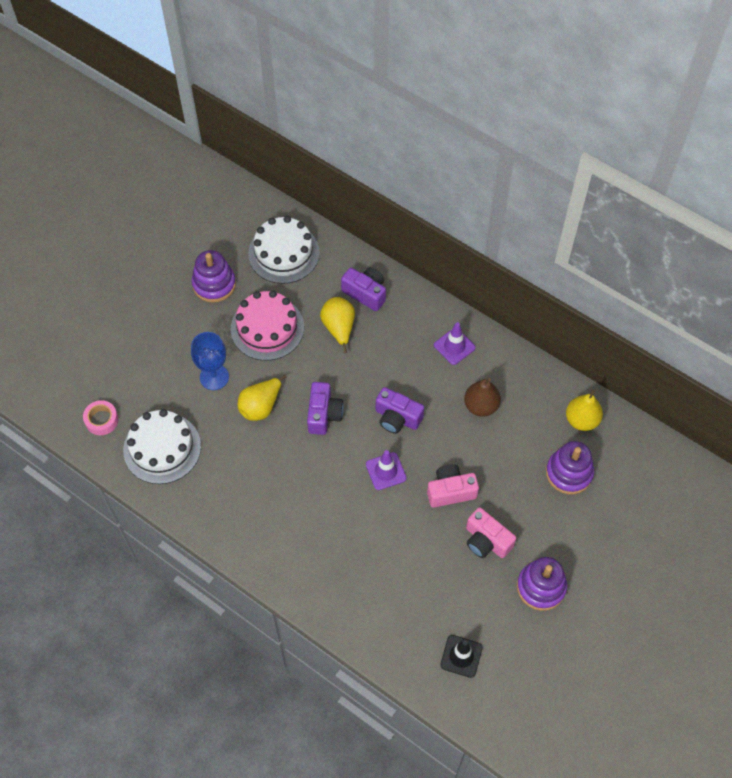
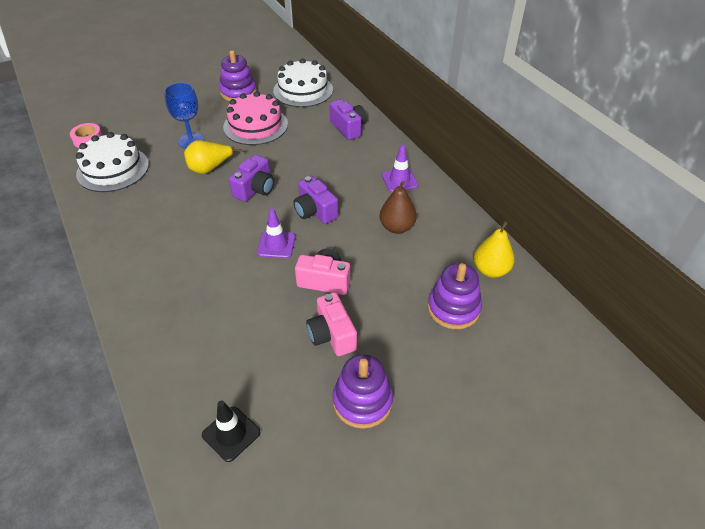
camera: 25 degrees right, 15 degrees down
(339, 328) = (311, 141): yellow pear -> none

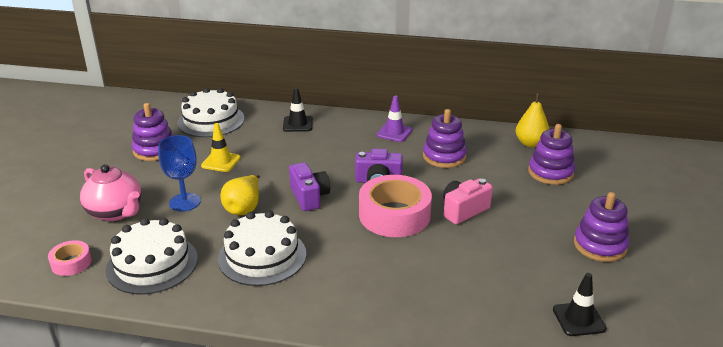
camera: 50 degrees left, 15 degrees down
(153, 122) = (116, 212): none -> pink teapot
(161, 209) = (262, 256): none -> white cake
(255, 125) = (221, 162): pink cake -> yellow traffic cone
(276, 245) = (394, 215): purple traffic cone -> pink tape
(332, 335) = (523, 231): pink camera -> none
(348, 128) = (298, 124): purple camera -> black traffic cone
(397, 227) = (444, 156): brown pear -> purple stacking toy

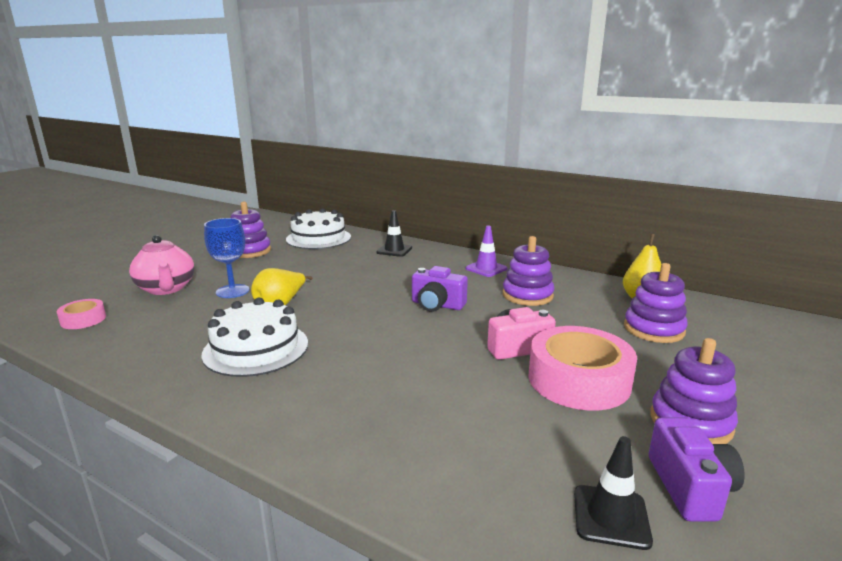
camera: 20 degrees right, 10 degrees down
(152, 264) = (148, 334): white cake -> none
(221, 162) = (297, 267): yellow traffic cone -> none
(309, 197) = (353, 306): purple camera -> purple camera (690, 487)
(394, 215) = (431, 337): pink tape -> pink tape (578, 380)

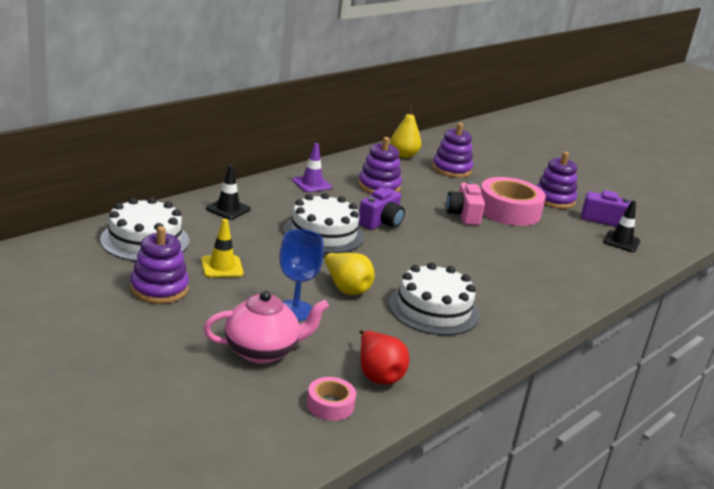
camera: 80 degrees left, 5 degrees up
(127, 333) = (378, 374): none -> red pear
(292, 261) = (222, 267): none -> yellow traffic cone
(384, 285) = (323, 233): none -> white cake

